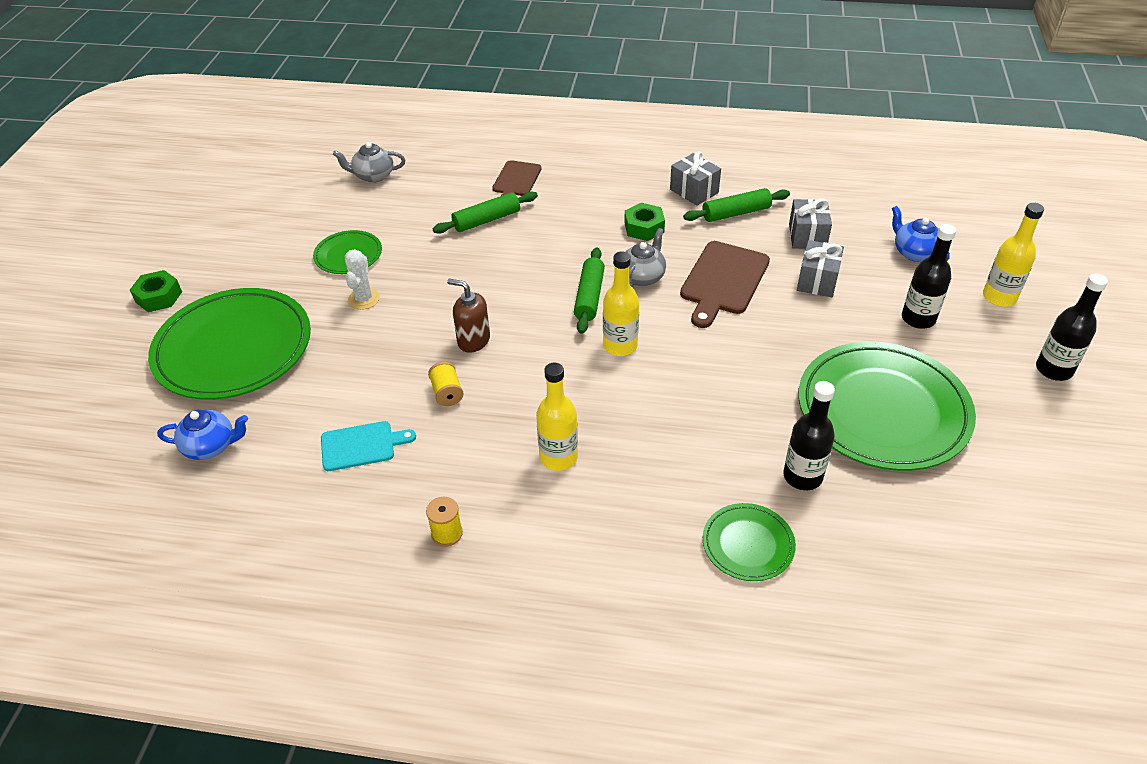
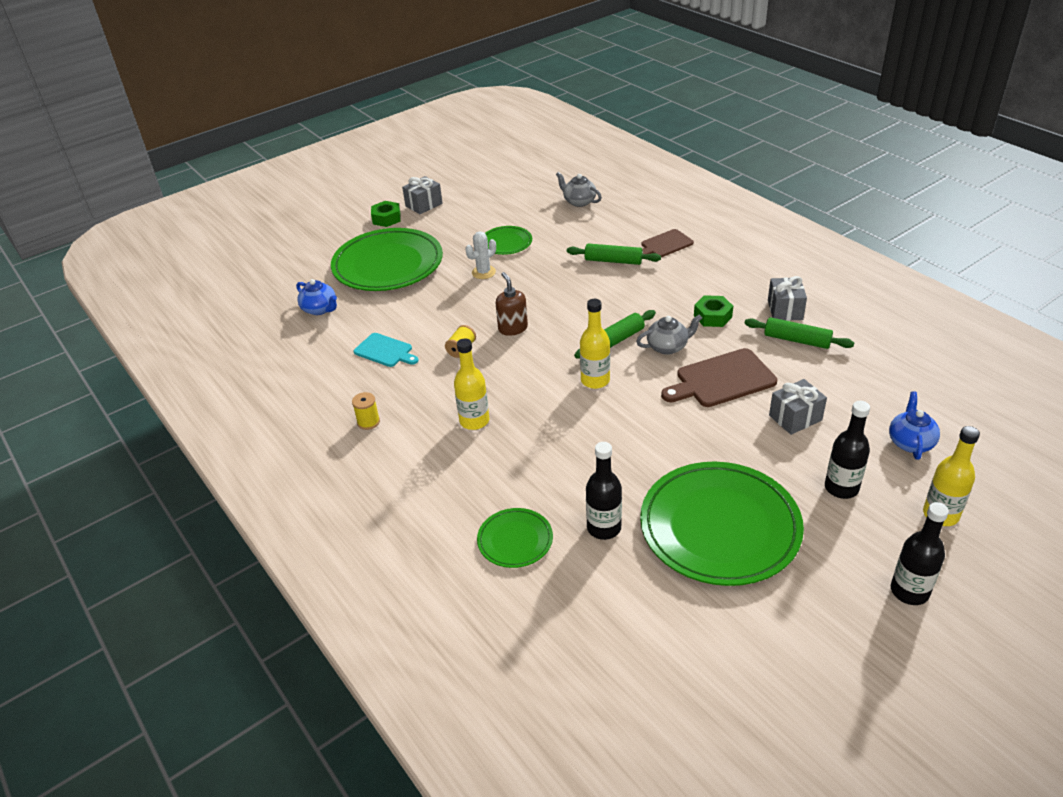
camera: 45 degrees right, 5 degrees down
(807, 236) = (832, 384): grey gift -> grey gift (424, 205)

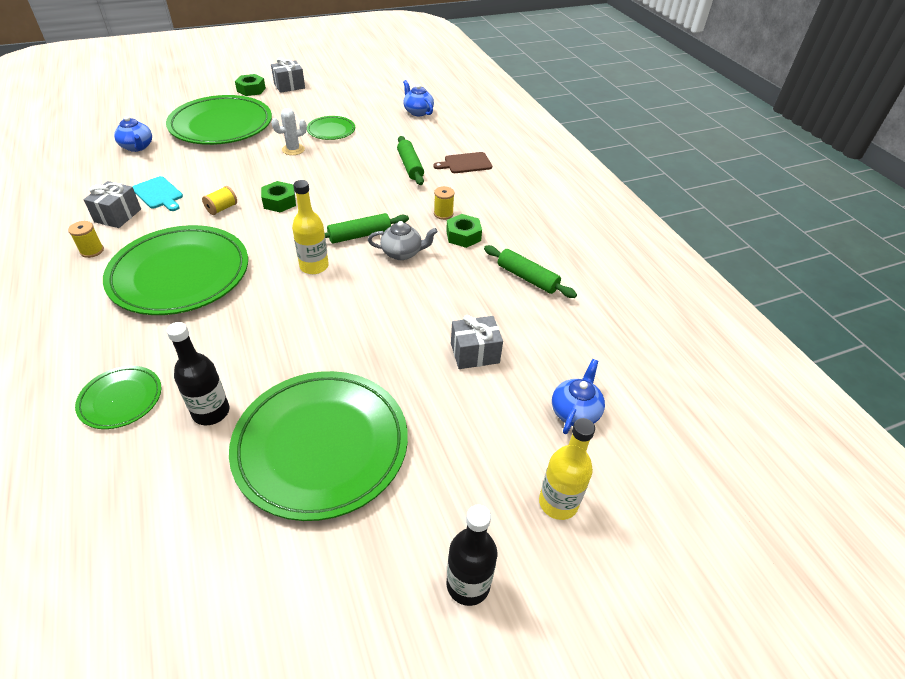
camera: 10 degrees right, 5 degrees up
(474, 421) = (180, 274): yellow bottle -> green plate
(513, 328) = (279, 202): brown soap dispenser -> green nut
(579, 201) = (418, 112): grey teapot -> blue teapot
(613, 261) = (410, 166): green rolling pin -> green rolling pin turned 45 degrees clockwise
(679, 300) = (443, 214): none -> yellow spool
(721, 379) = (430, 296): brown cutting board -> none
(785, 310) = (535, 247): grey gift -> grey gift (118, 215)
(841, 488) = (472, 440): black bottle -> none

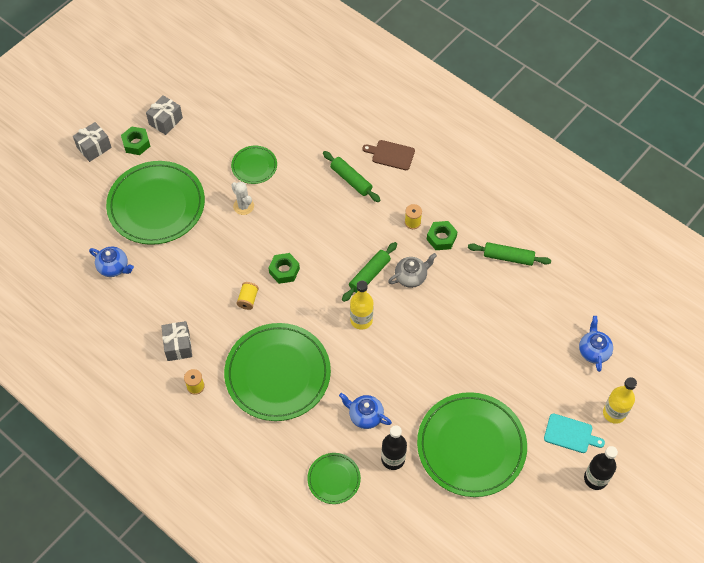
camera: 25 degrees left, 15 degrees up
(158, 194) = (185, 309): turquoise cutting board -> turquoise cutting board (570, 434)
(293, 149) = (243, 206): white cactus -> white cactus turned 75 degrees counterclockwise
(418, 112) = (307, 104): blue teapot -> blue teapot (365, 415)
(465, 163) = (391, 155): brown cutting board -> brown cutting board turned 60 degrees clockwise
(475, 353) = (513, 338): grey gift -> grey gift (94, 147)

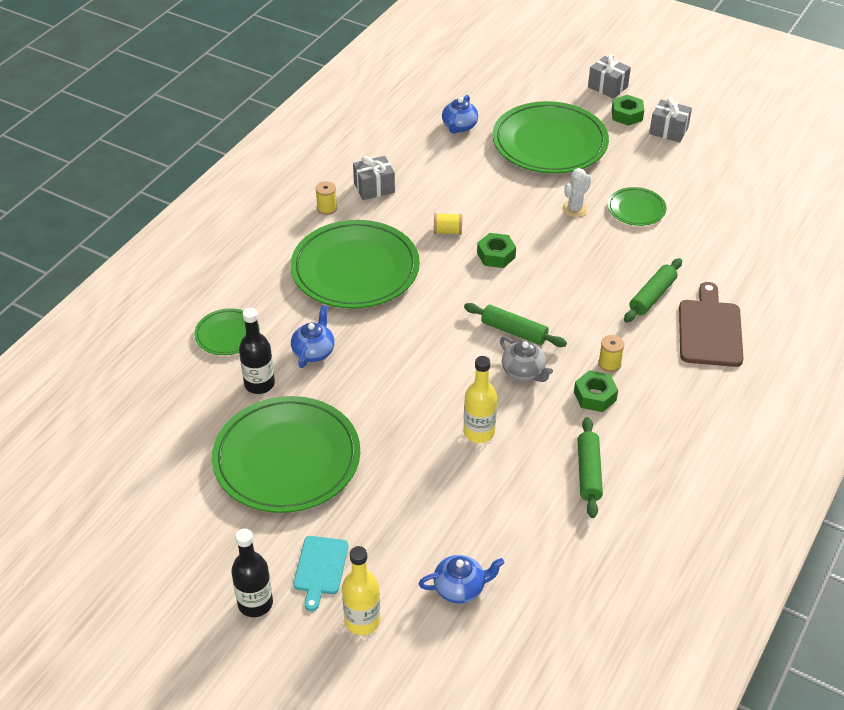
camera: 80 degrees right, 15 degrees down
(361, 320) = (446, 332): yellow bottle -> yellow bottle (479, 432)
(391, 155) = (710, 330): brown cutting board -> brown cutting board, size x1.57

